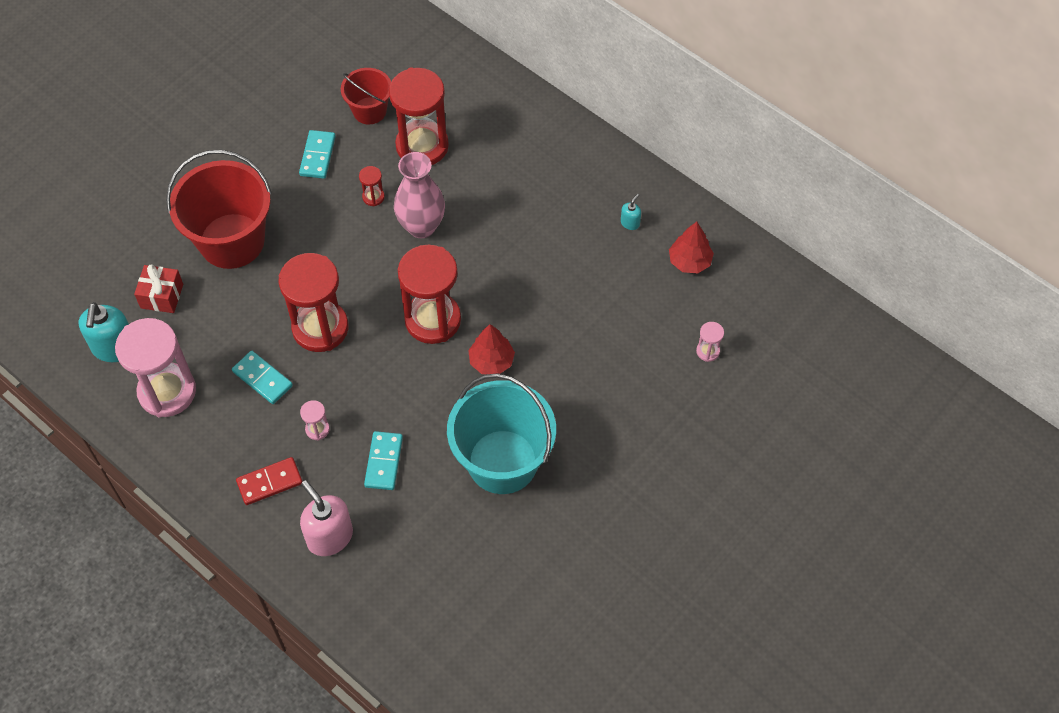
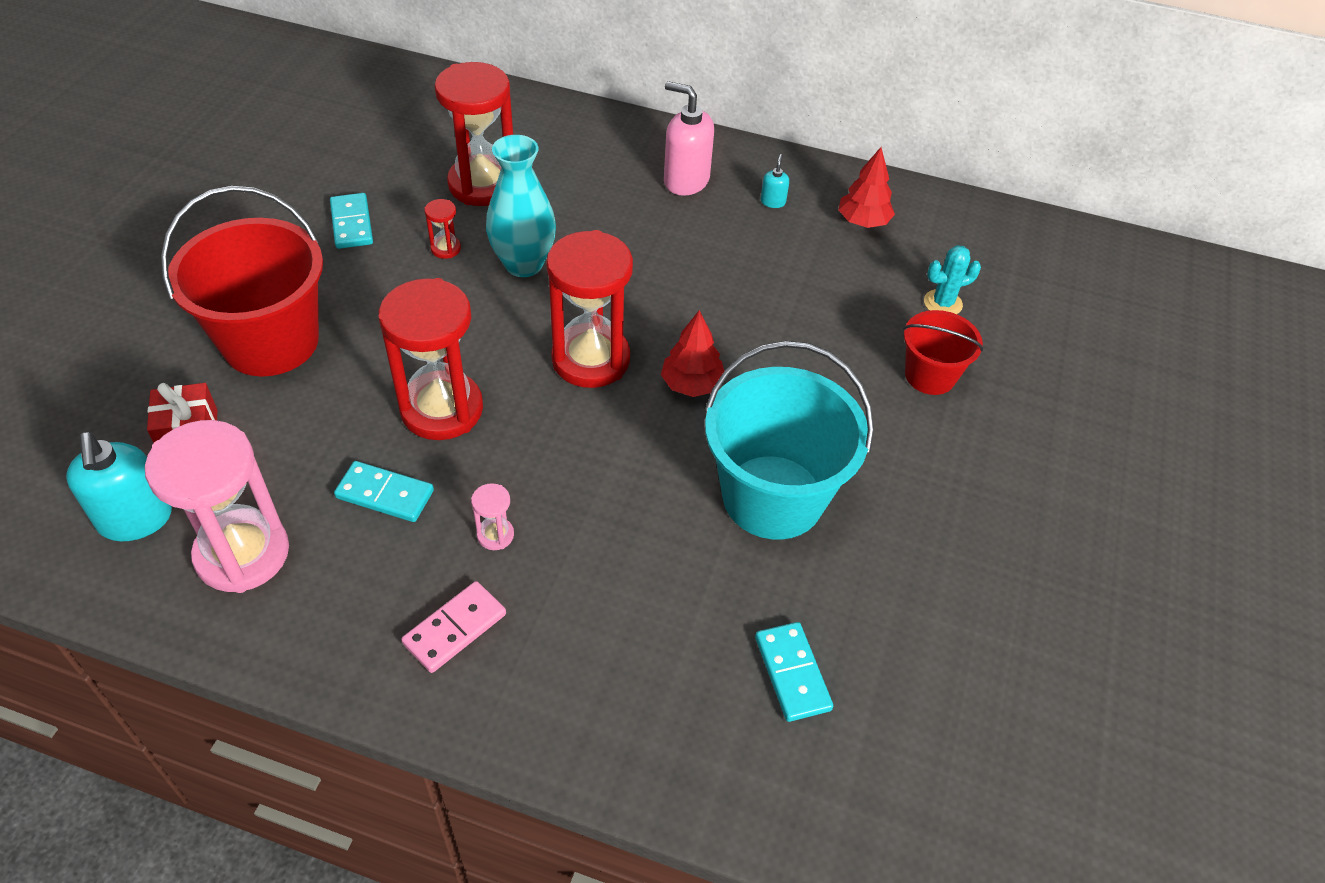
camera: 25 degrees left, 10 degrees down
(269, 482) = (455, 629): red domino -> pink domino
(329, 537) = (581, 675): pink soap dispenser -> pink soap dispenser (686, 180)
(369, 110) = (399, 165): red bucket -> red bucket (930, 375)
(383, 462) = (611, 548): turquoise domino -> turquoise domino (792, 673)
(421, 226) = (523, 264): pink vase -> turquoise vase
(708, 351) = (942, 303): pink hourglass -> turquoise cactus

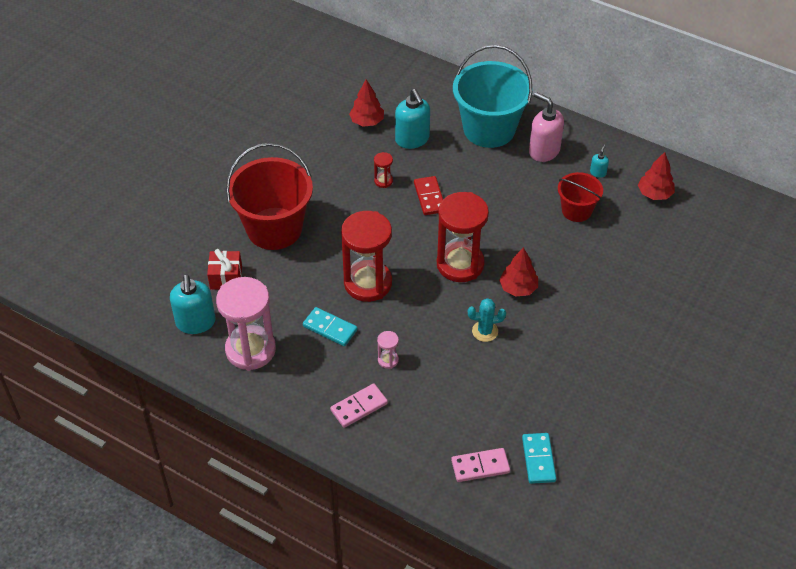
camera: 15 degrees right, 0 degrees up
(352, 224) = (328, 157): turquoise domino -> none
(407, 167) = (367, 121): none -> red tree
(482, 185) = (412, 139): red hourglass -> turquoise soap dispenser
(523, 264) = (429, 197): turquoise vase -> red domino
(693, 705) = (480, 466): none -> pink domino
(773, 497) = (551, 362): turquoise bucket -> turquoise bucket (489, 129)
(930, 375) = (668, 302): red bucket -> red bucket (576, 210)
(942, 303) = (691, 256): turquoise cactus -> turquoise cactus (485, 331)

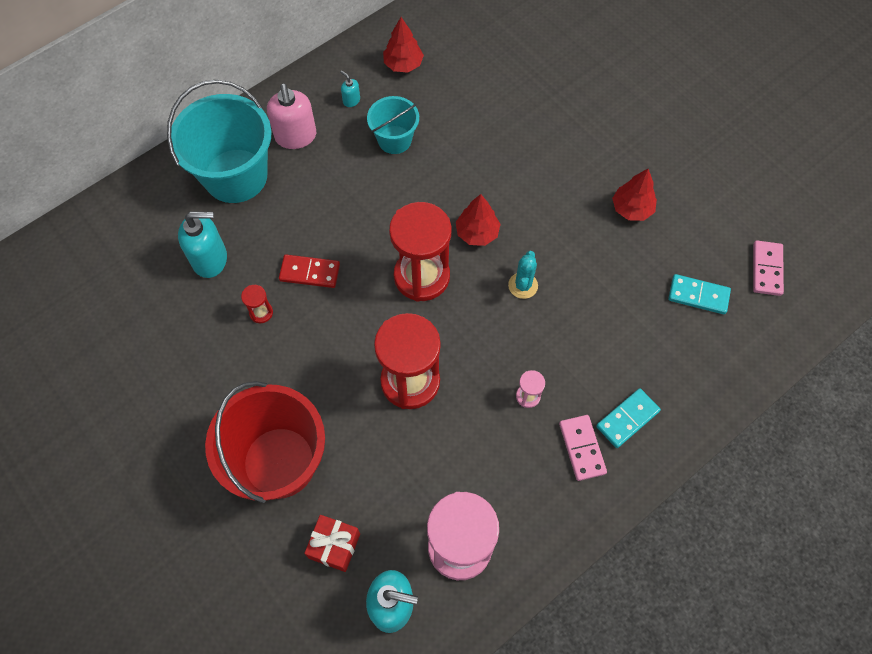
camera: 70 degrees left, 15 degrees up
(330, 328) = (460, 445): turquoise domino -> turquoise domino (627, 419)
(367, 121) = (154, 298): red tree -> red tree (632, 209)
(480, 466) = (692, 352): pink domino -> pink domino (767, 269)
(544, 151) = (296, 136): pink soap dispenser -> pink soap dispenser turned 75 degrees counterclockwise
(576, 210) = (394, 140): red bucket -> turquoise bucket

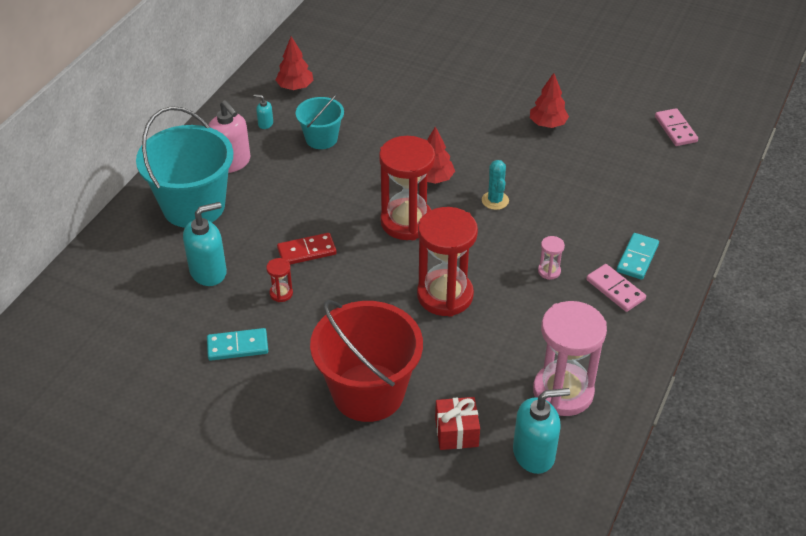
camera: 25 degrees left, 20 degrees down
(698, 295) = (636, 162): turquoise domino -> turquoise domino (237, 346)

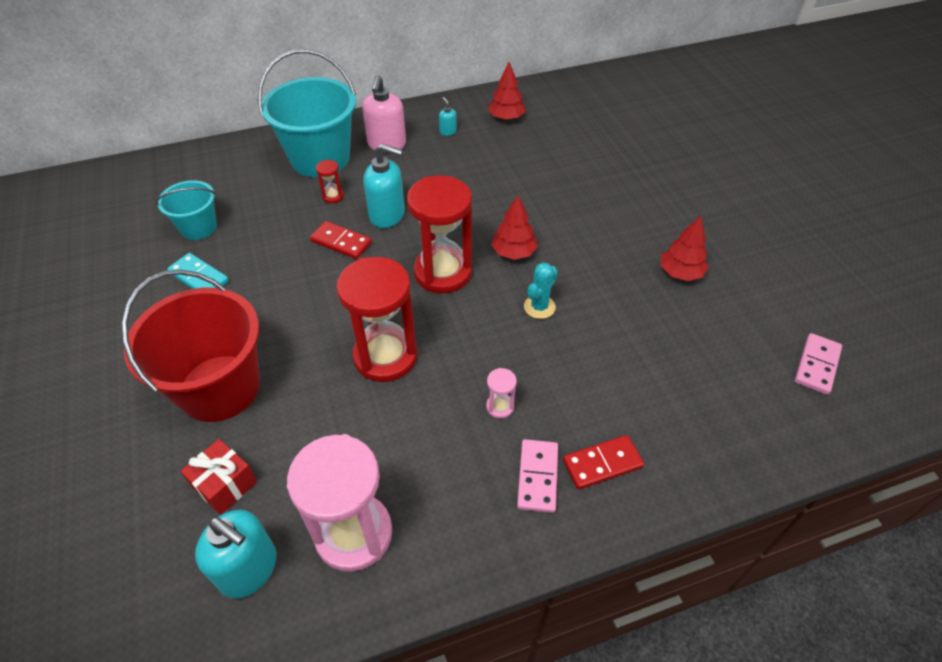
camera: 45 degrees right, 5 degrees up
(208, 272) = (262, 210): turquoise soap dispenser -> turquoise soap dispenser (387, 215)
(281, 293) = (280, 260): red hourglass -> red hourglass (333, 196)
(321, 139) = (471, 166): turquoise bucket -> turquoise bucket (198, 227)
(637, 258) = (602, 464): turquoise domino -> red domino

